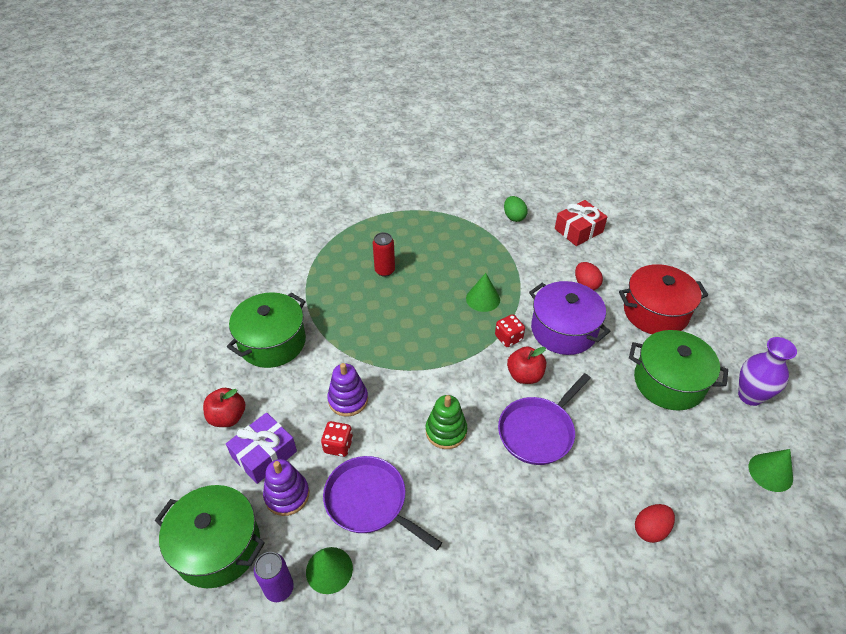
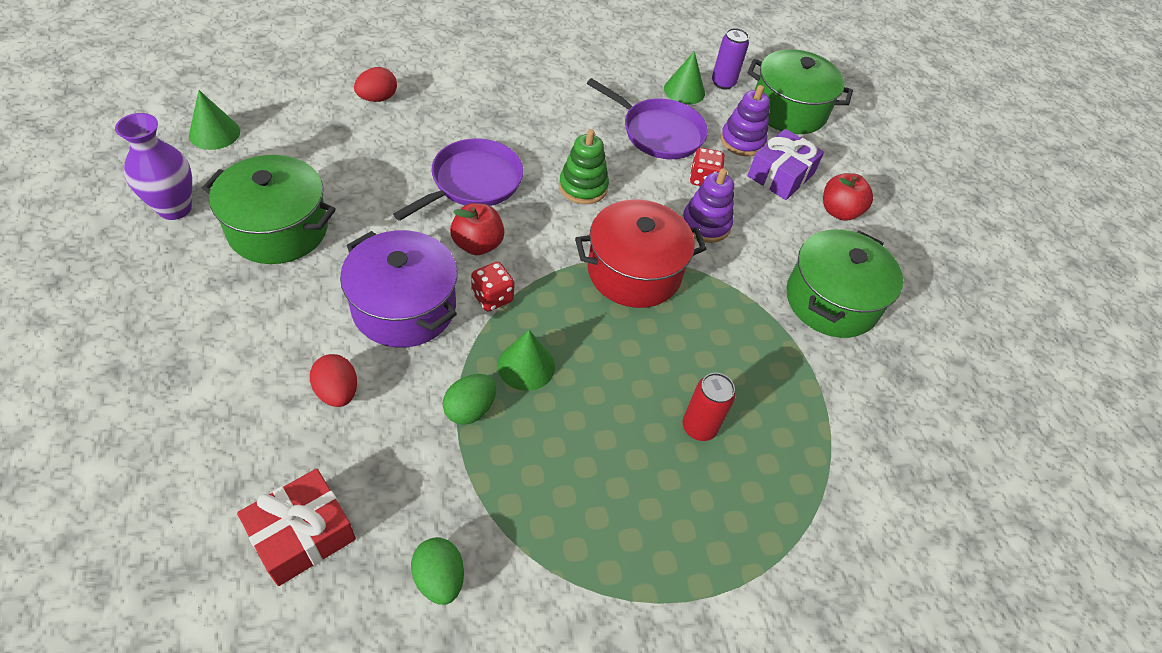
camera: 170 degrees right, 5 degrees up
(512, 277) = (470, 409): none -> green egg
(655, 312) = (238, 334): red pot -> red pot (634, 272)

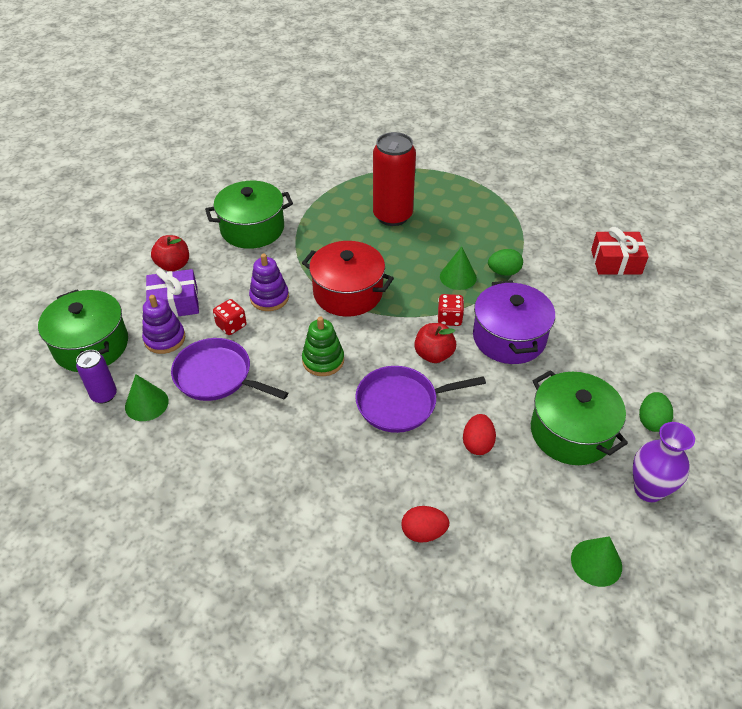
camera: 135 degrees left, 5 degrees down
(337, 392) = (573, 311): red egg -> red egg (477, 444)
(439, 578) = (559, 223): green egg -> green egg (651, 421)
(659, 132) = (217, 376): purple pan -> purple pan turned 45 degrees counterclockwise
(699, 427) = (392, 216): red can -> red can, size x1.88

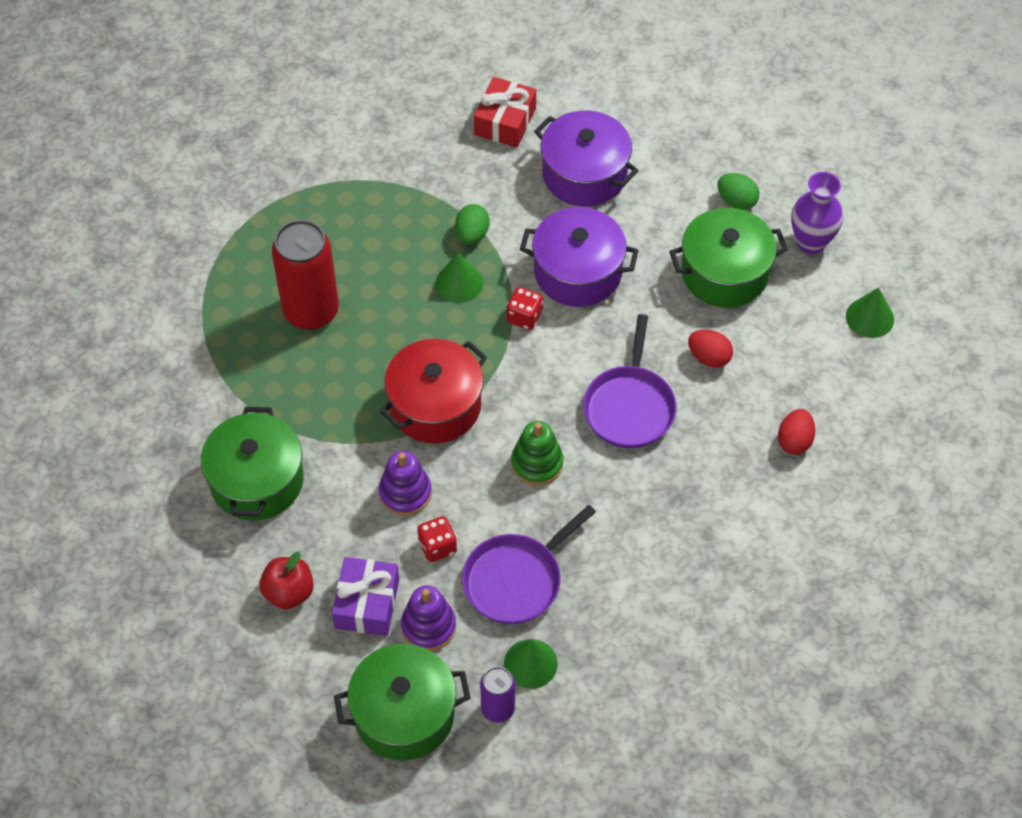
camera: 70 degrees left, 10 degrees up
(434, 355) = (573, 352): red apple -> none
(603, 317) = (584, 174): none -> purple pot

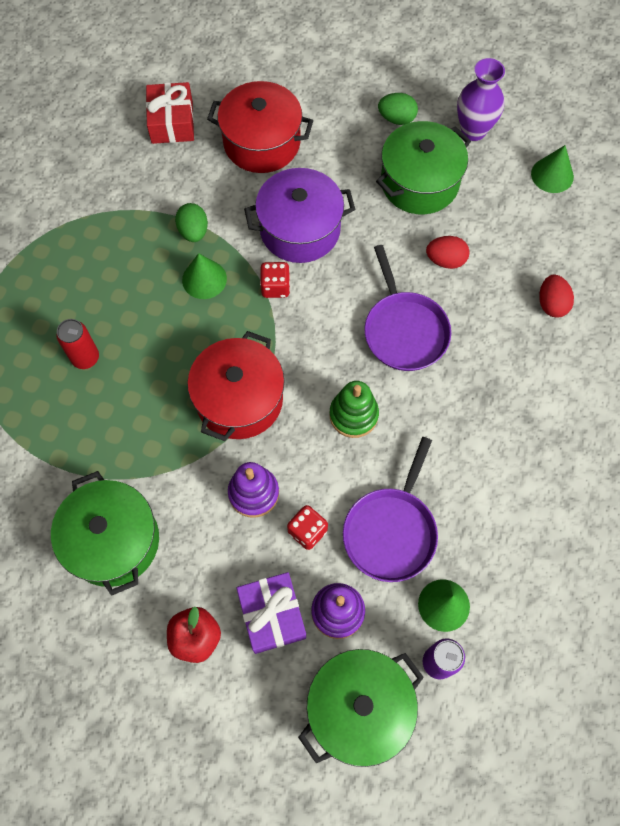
camera: 25 degrees left, 10 degrees up
(311, 311) = (85, 358): red can -> red can, size x0.53
(584, 174) = (262, 143): purple pot -> red pot

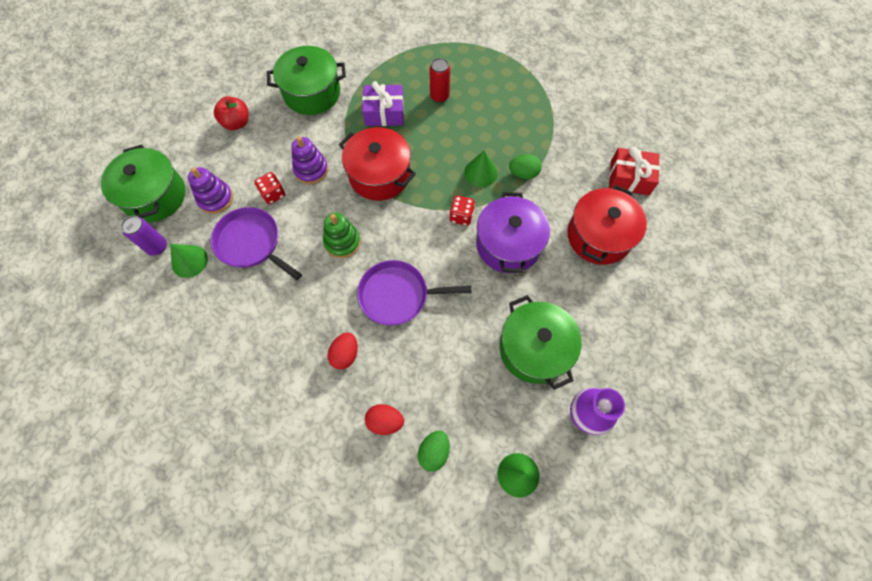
camera: 105 degrees right, 0 degrees up
(272, 615) = (230, 163): purple gift -> purple gift (384, 112)
(396, 119) = (608, 350): green egg -> green egg (434, 452)
(445, 260) = (451, 346): red egg -> red egg (345, 354)

